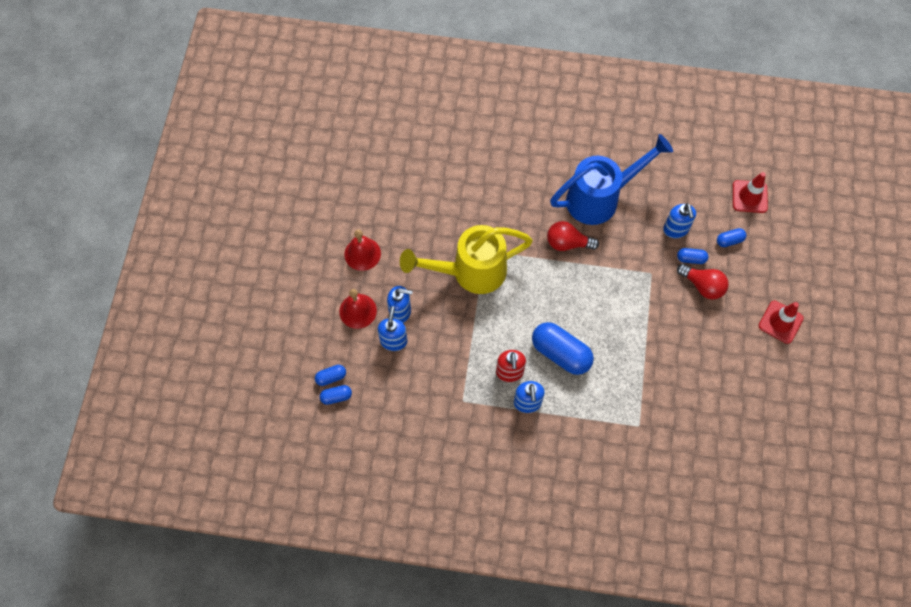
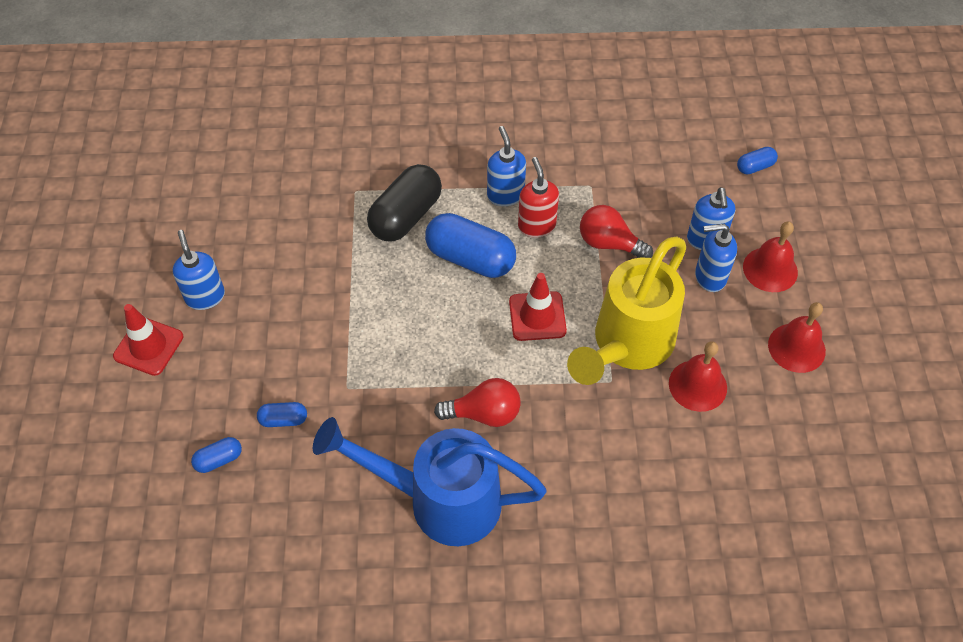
camera: 170 degrees right, 10 degrees down
(331, 377) = (771, 186): blue capsule -> none
(432, 239) = (697, 385): none -> red bell
(469, 272) = (626, 346): yellow watering can -> yellow watering can turned 150 degrees clockwise
(601, 197) = (438, 500): blue watering can -> blue watering can turned 45 degrees clockwise
(603, 396) = (406, 216): none -> black capsule
(675, 230) = (309, 464): blue soap dispenser -> blue soap dispenser (205, 296)
(702, 286) = (265, 381): red light bulb -> red light bulb (609, 243)
(749, 196) = (178, 545): red traffic cone -> red traffic cone (537, 316)

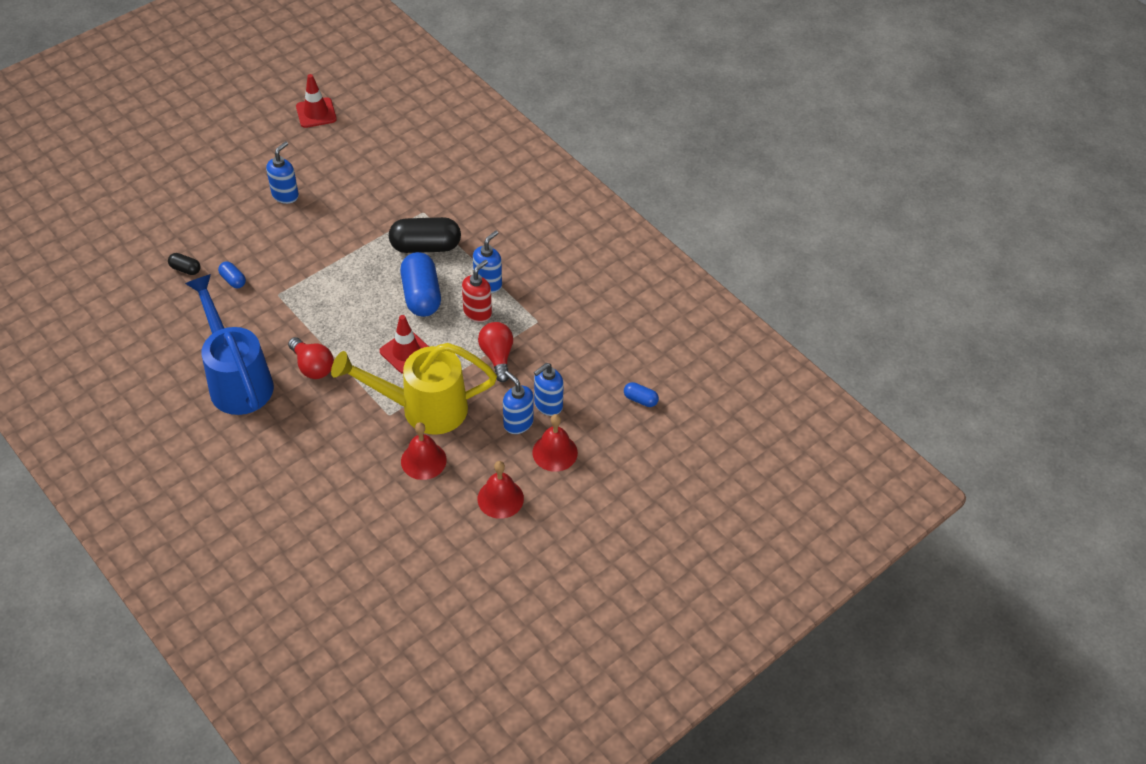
camera: 50 degrees right, 5 degrees down
(148, 346) = (232, 194): red traffic cone -> red traffic cone (316, 113)
(219, 460) = (185, 269): blue capsule -> black capsule

